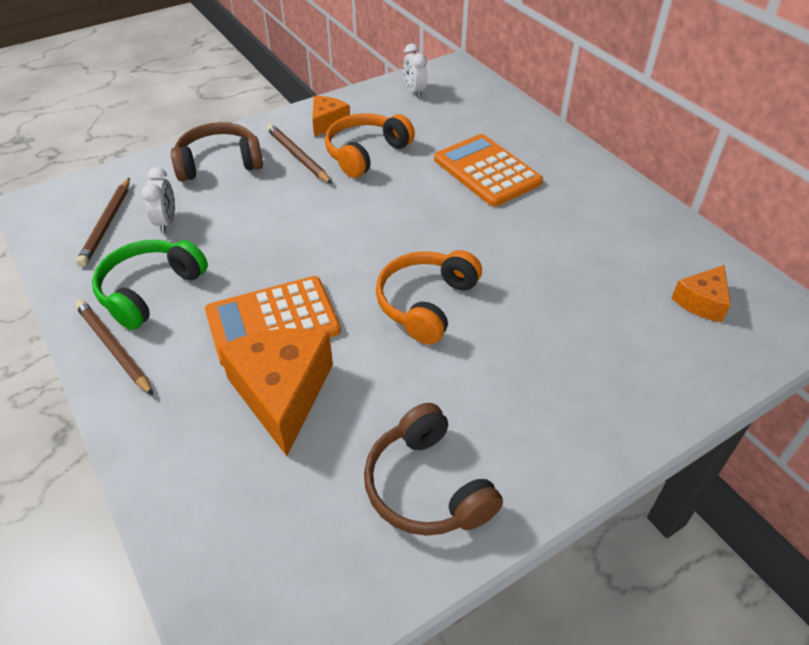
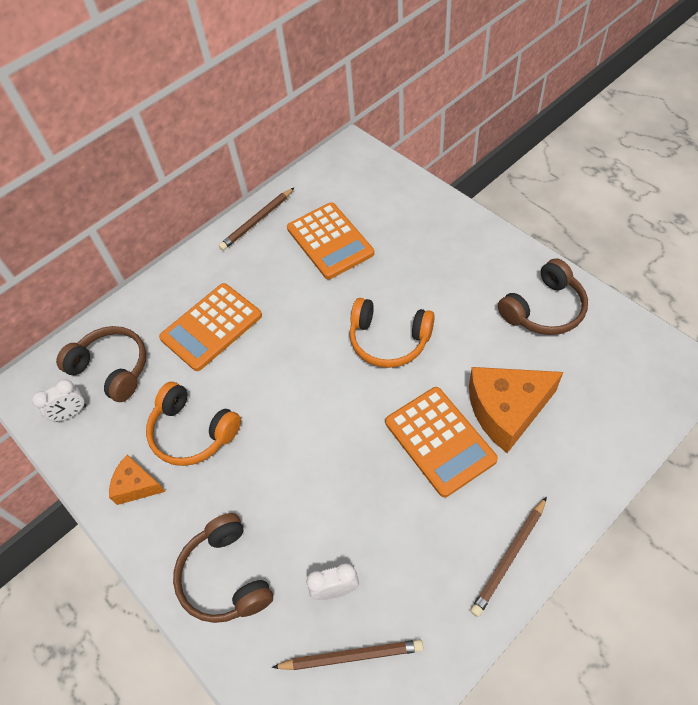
camera: 95 degrees left, 10 degrees up
(150, 290) = (434, 559): green headphones -> none
(298, 156) = (204, 496): brown pencil -> brown pencil (257, 221)
(455, 112) = (112, 368): none -> brown headphones
(601, 274) = (330, 241): none -> orange calculator
(701, 302) = (344, 190): orange cheese -> none

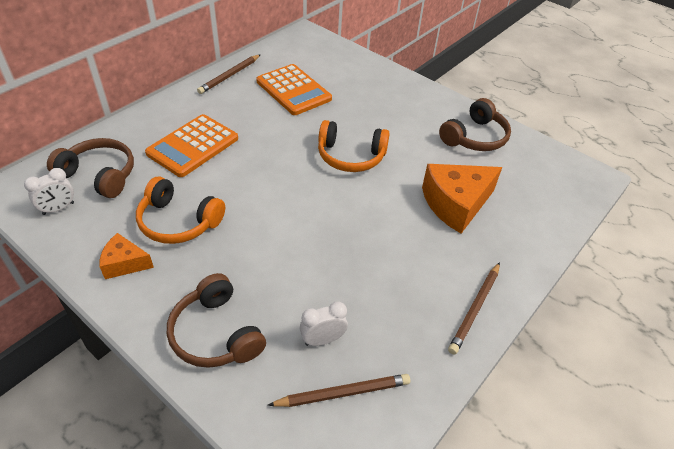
camera: 15 degrees left, 10 degrees down
(439, 441) = (403, 226): orange calculator -> none

